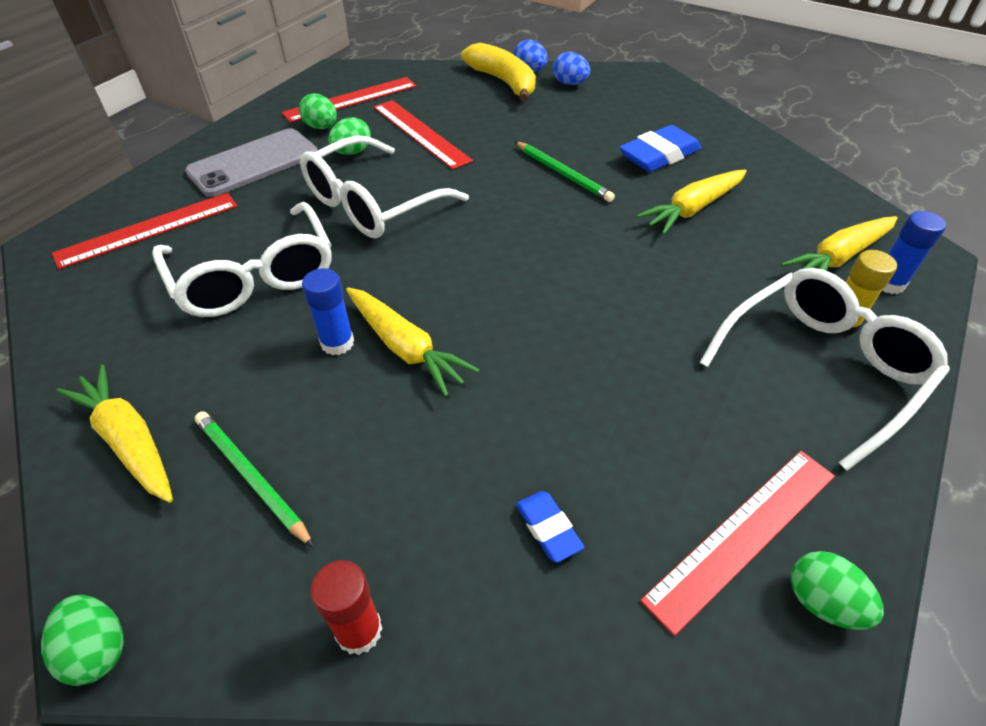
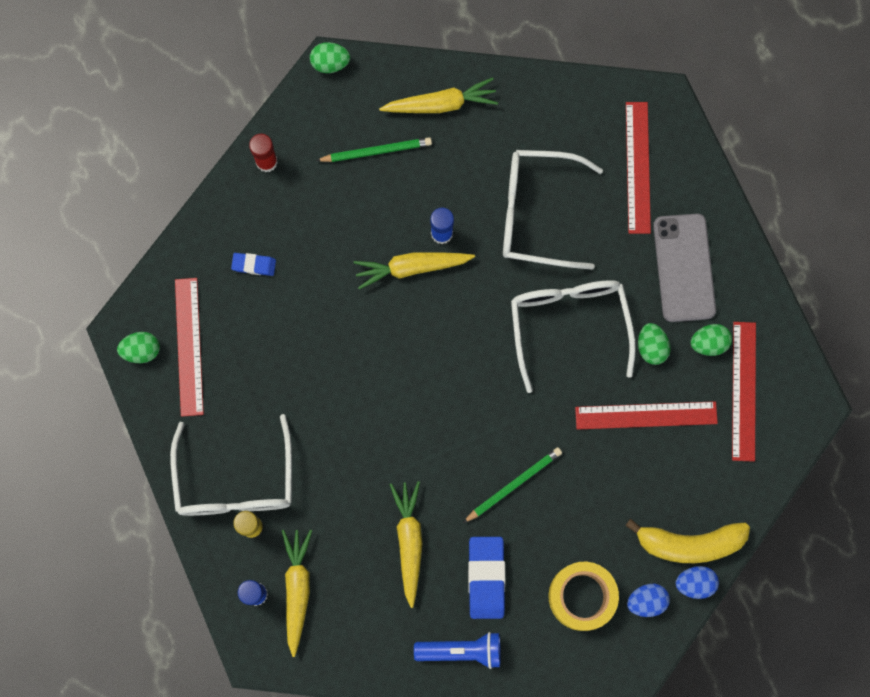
camera: 125 degrees right, 30 degrees up
(563, 174) = (513, 484): green pencil -> green pencil turned 150 degrees clockwise
(606, 109) = (581, 596): none -> yellow tape
(730, 144) = (461, 650): none -> blue flashlight

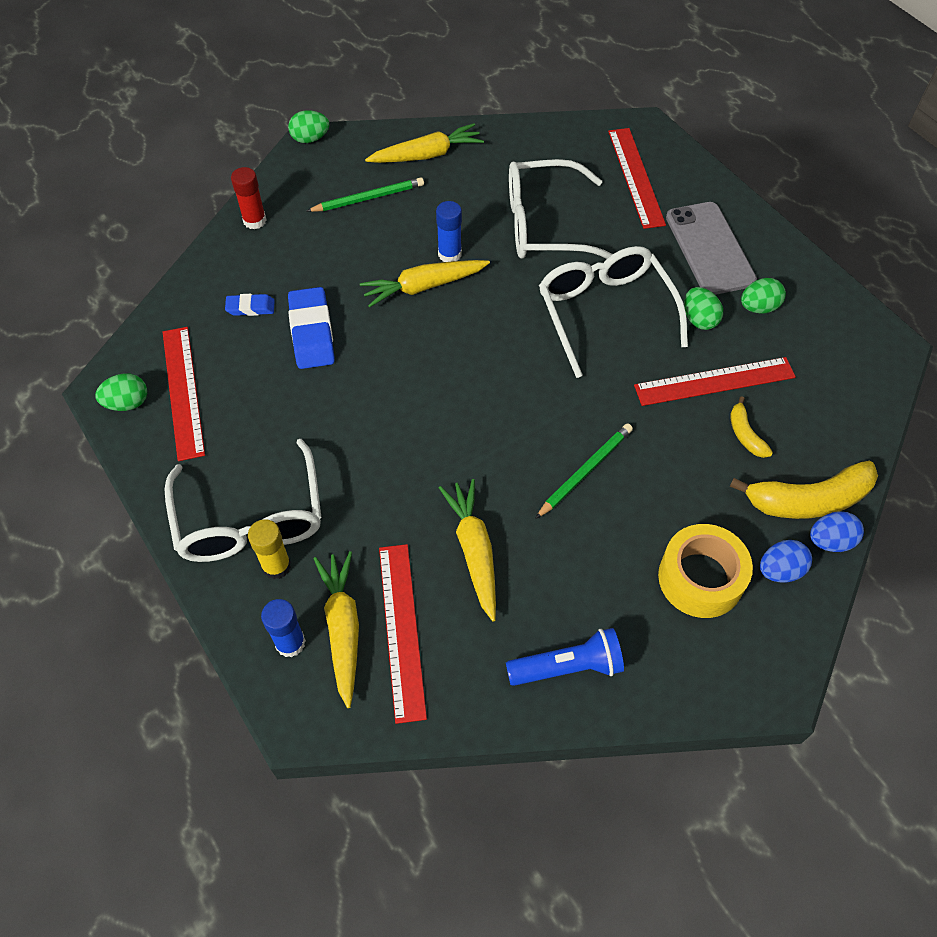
camera: 10 degrees left, 20 degrees down
(486, 578) = (578, 576): blue eraser -> blue eraser (312, 332)
(656, 472) = (745, 434): none -> yellow banana
(744, 391) = (812, 344): red ruler -> red ruler (402, 630)

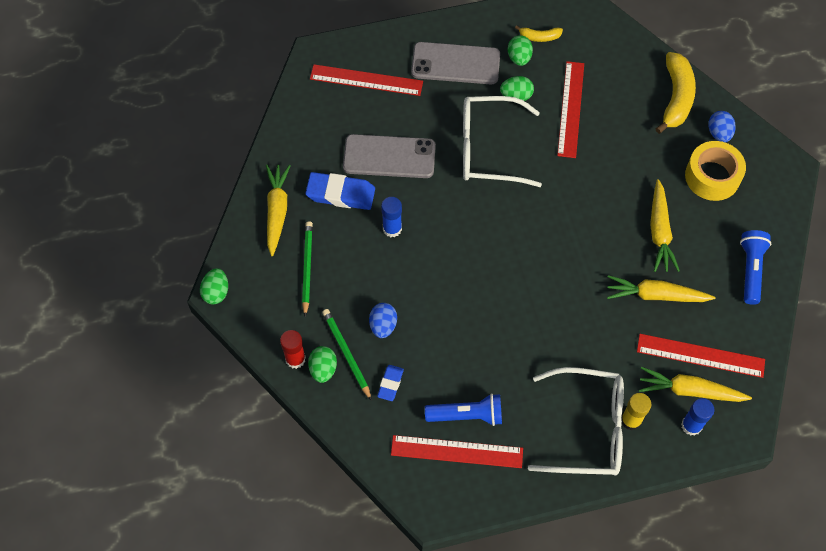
camera: 70 degrees left, 5 degrees up
(127, 403) = (453, 495): green egg -> green egg (323, 369)
(232, 389) = (467, 415): none -> blue flashlight
(312, 332) = (433, 346): blue eraser -> blue eraser (340, 194)
(424, 287) = (418, 256): yellow carrot -> yellow carrot (659, 231)
(544, 225) = (389, 156): white glasses -> grey phone
(585, 471) = (616, 210): green pencil -> green pencil (346, 354)
(745, 434) = (617, 109): yellow banana -> yellow banana (539, 37)
(830, 541) = (707, 99): blue egg -> blue egg (383, 325)

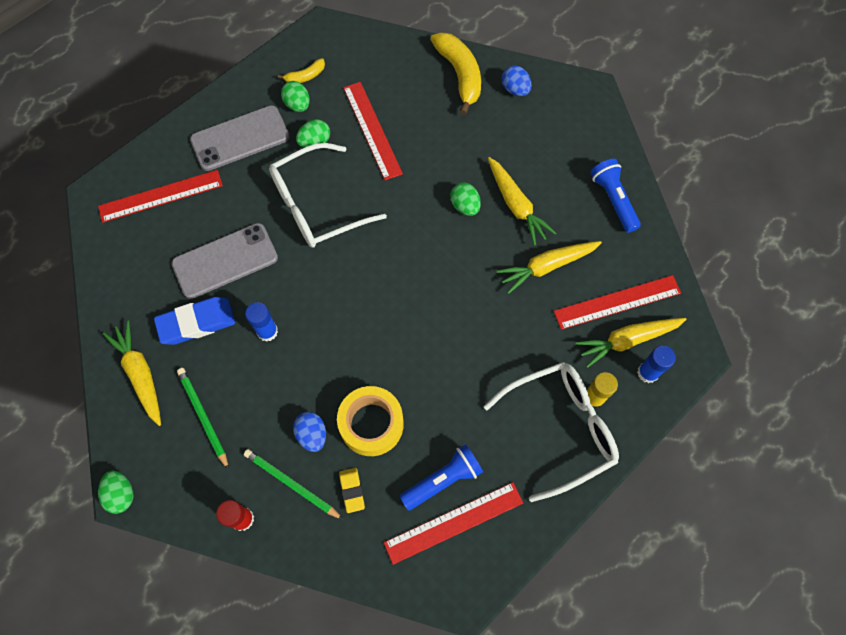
camera: 30 degrees left, 5 degrees up
(323, 369) = (277, 513): green egg -> green egg (465, 206)
(390, 384) = (352, 490): blue eraser -> yellow eraser
(712, 177) = (532, 131): yellow tape -> yellow tape (371, 424)

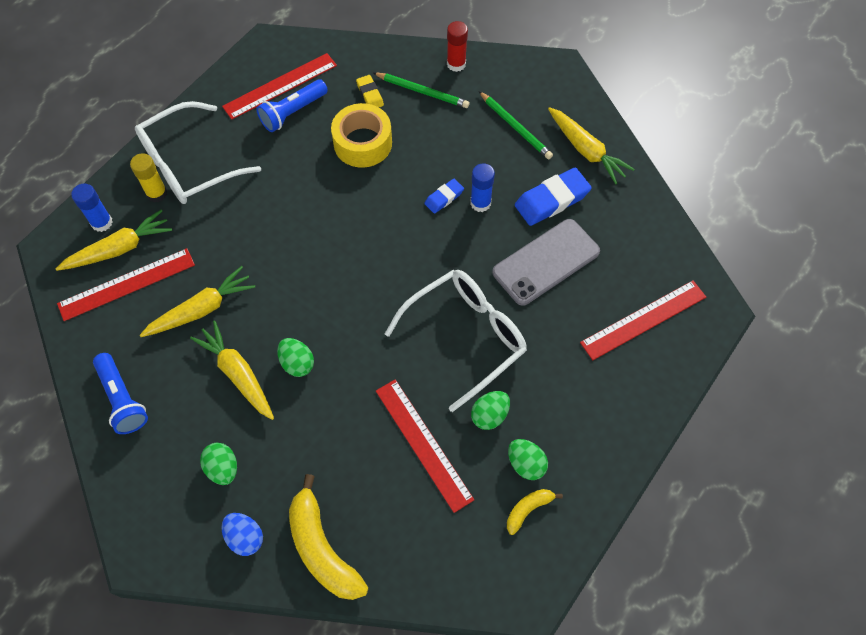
camera: 170 degrees right, 5 degrees down
(121, 494) = (562, 65): green egg -> green egg (223, 468)
(240, 138) = (581, 405): grey phone -> none
(301, 343) = (444, 198): none -> blue eraser
(312, 434) = (414, 128): blue egg -> none

